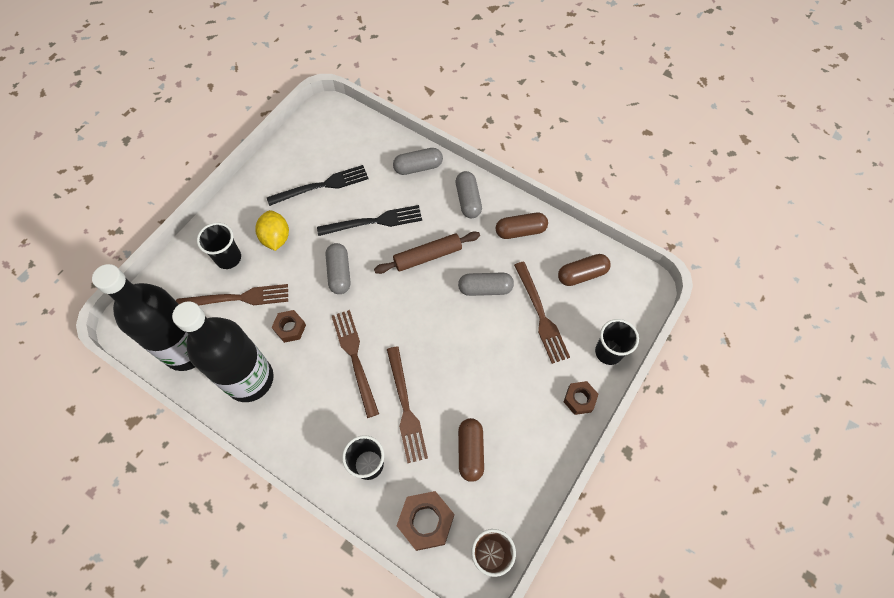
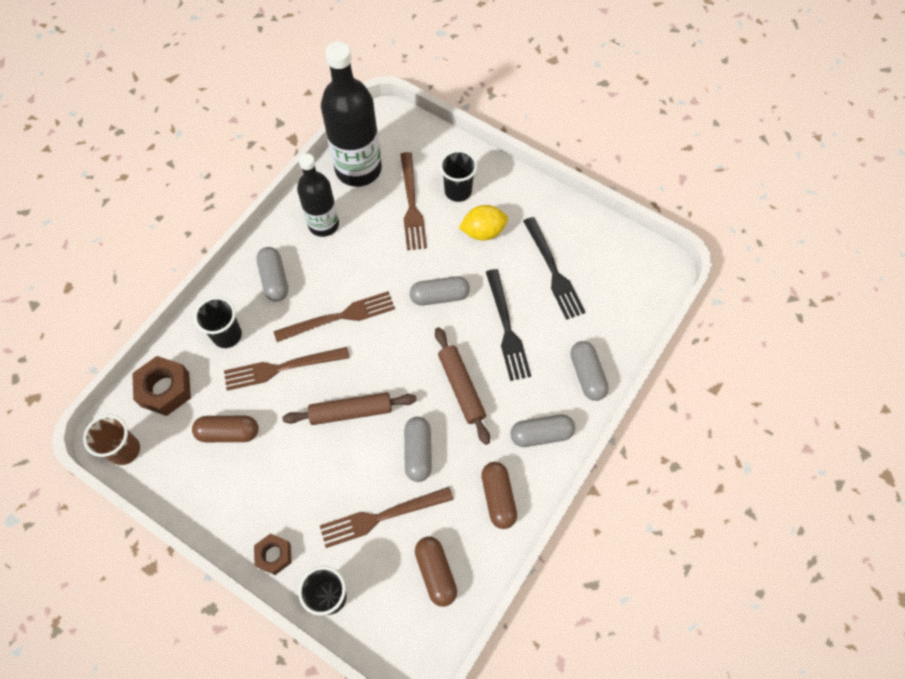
camera: 90 degrees right, 0 degrees up
(249, 379) = (323, 224): black bottle -> black bottle, size x0.64
(290, 328) = (376, 254): brown nut -> none
(309, 423) = (274, 279): none -> grey capsule
(449, 343) = (351, 411): none -> brown rolling pin

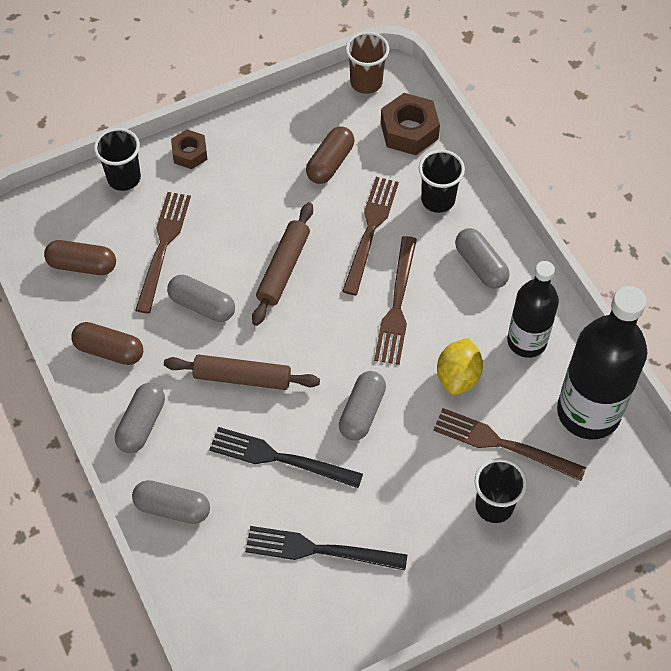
camera: 120 degrees right, 5 degrees down
(274, 279) = (480, 265): grey capsule -> grey capsule turned 45 degrees clockwise
(483, 232) = (419, 503): yellow lemon -> yellow lemon (458, 377)

